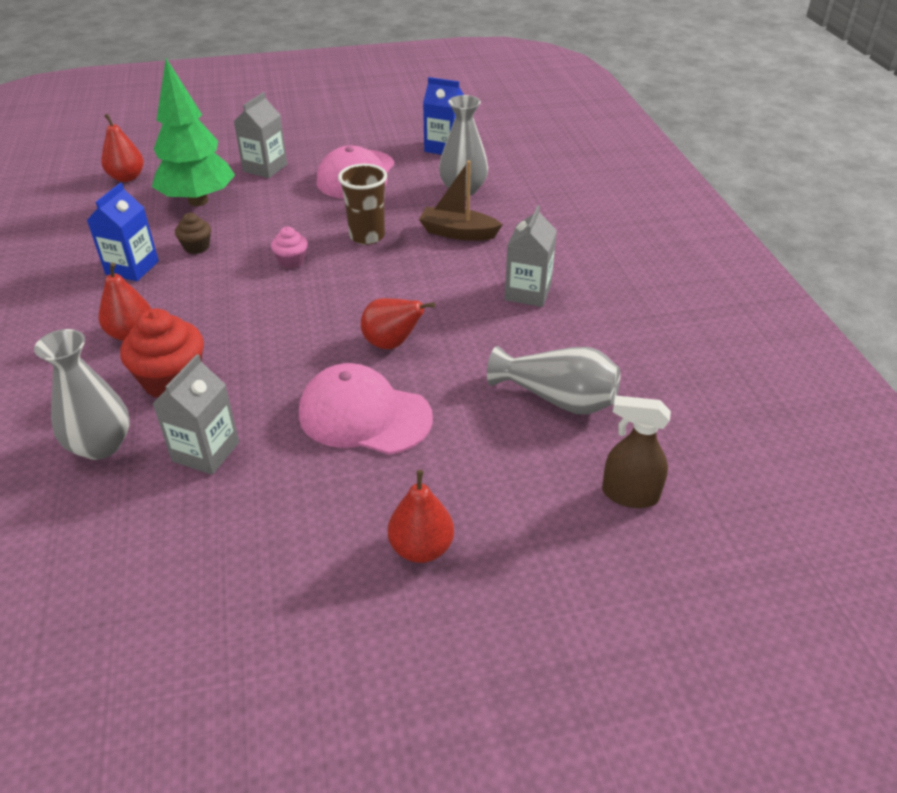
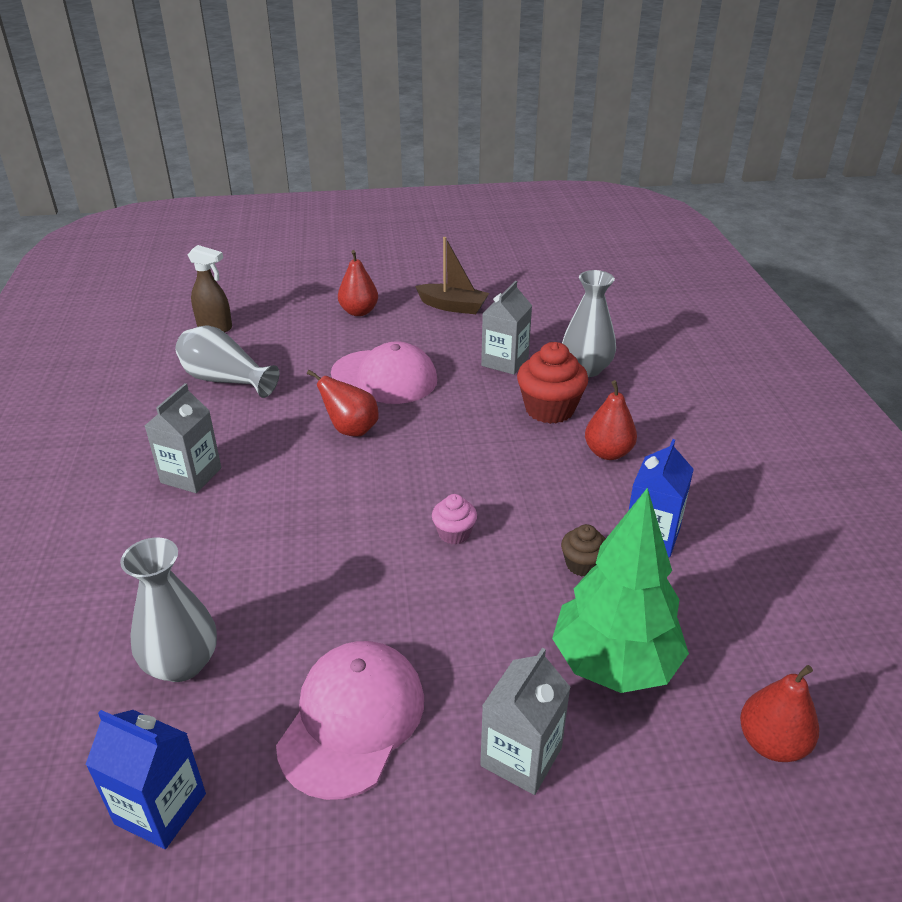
camera: 175 degrees left, 5 degrees down
(367, 236) = (354, 570): brown cup -> none
(458, 233) = (230, 568): brown boat -> brown boat (453, 306)

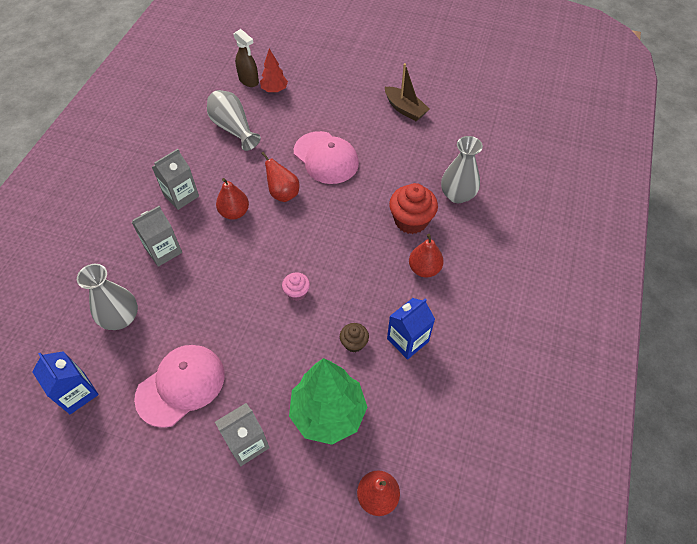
camera: 25 degrees right, 20 degrees up
(260, 328) = (274, 90): none -> red tree
(359, 312) = (342, 95): red pear -> red pear (234, 212)
(505, 361) = (408, 170): grey carton -> grey carton (163, 250)

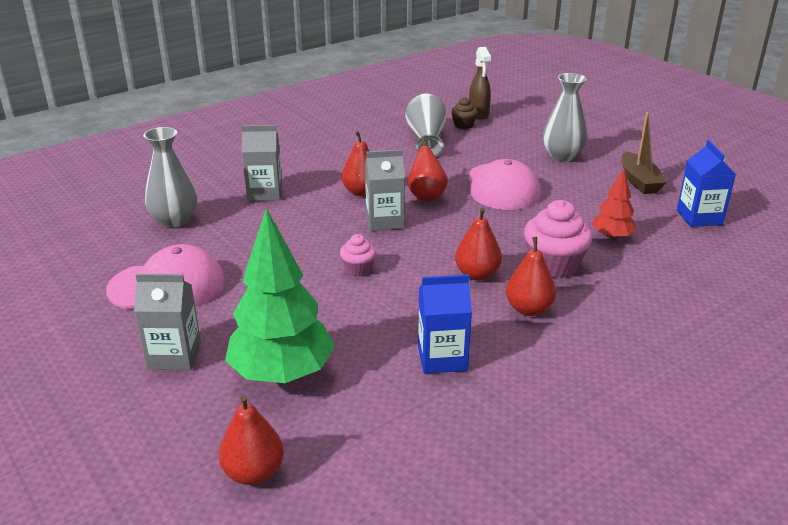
camera: 35 degrees right, 25 degrees down
(77, 393) = (79, 251): blue carton -> blue carton (699, 217)
(181, 196) = (324, 164): grey carton -> grey carton (385, 221)
(274, 90) = (499, 127): red tree -> red tree (612, 237)
(354, 343) = (375, 332): brown cupcake -> brown cupcake (463, 125)
(373, 255) = (477, 274): none -> red pear
(411, 221) = (554, 265): red cupcake -> pink cupcake
(457, 195) = (638, 266): grey vase -> grey vase (562, 156)

